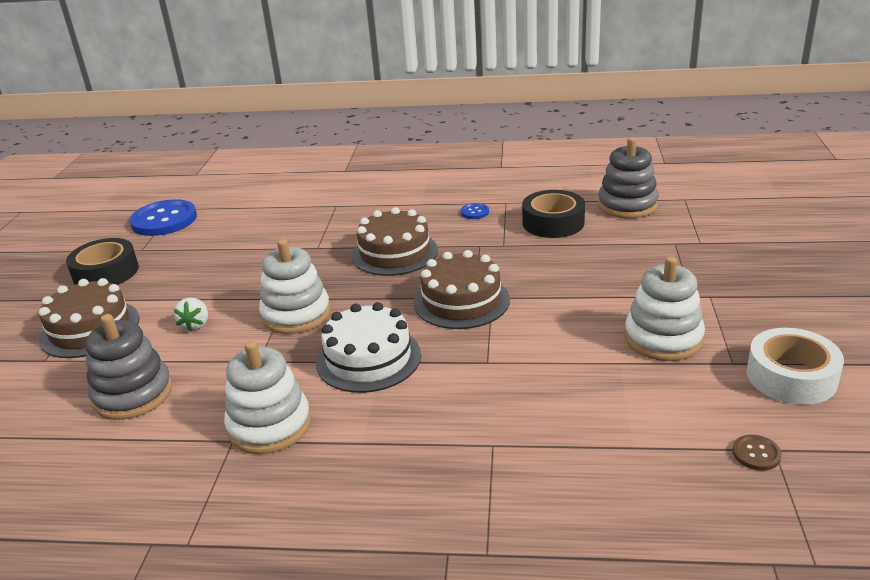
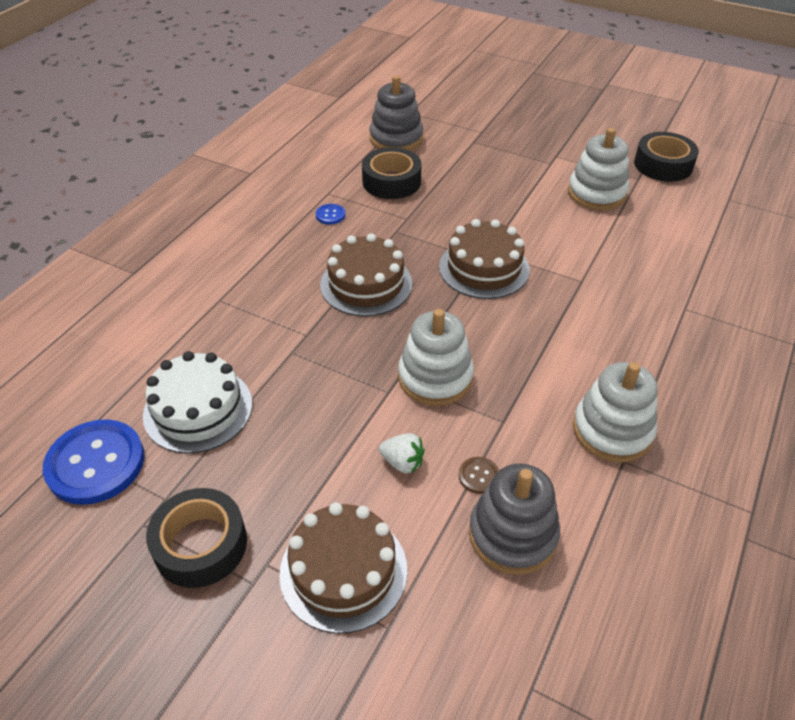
camera: 70 degrees left, 15 degrees up
(368, 358) = (541, 345): white cake -> white cake (198, 409)
(756, 454) = (731, 207): brown button -> brown button (479, 476)
(791, 376) = (663, 165): white tape -> black tape

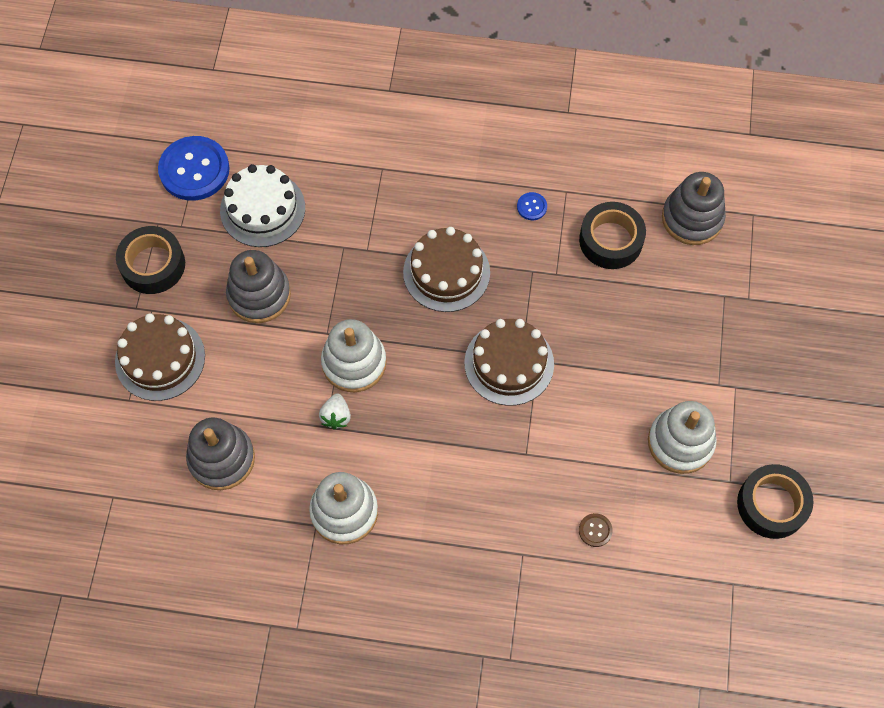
camera: 70 degrees right, 20 degrees up
(308, 440) = (259, 295): none -> grey stacking toy
(402, 462) = (260, 366): white strawberry -> white strawberry (336, 416)
(479, 476) = (265, 422): brown button -> brown button (595, 530)

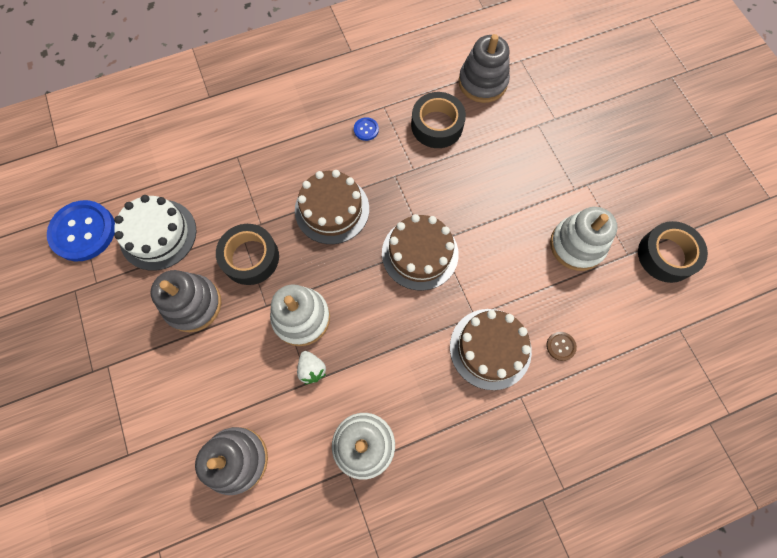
camera: 30 degrees left, 5 degrees up
(153, 265) = (88, 327): black tape -> black tape (250, 257)
(160, 359) = (136, 403): brown cake -> brown cake (490, 348)

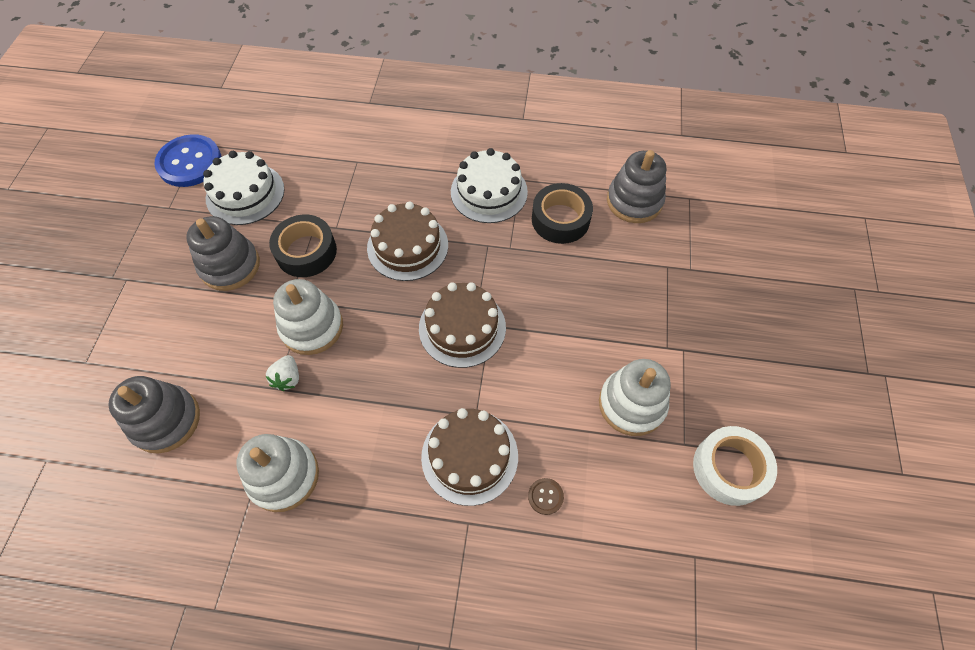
camera: 30 degrees right, 10 degrees down
(366, 129) = (489, 192): blue button -> white cake
(666, 255) = (729, 468): black tape -> white tape

